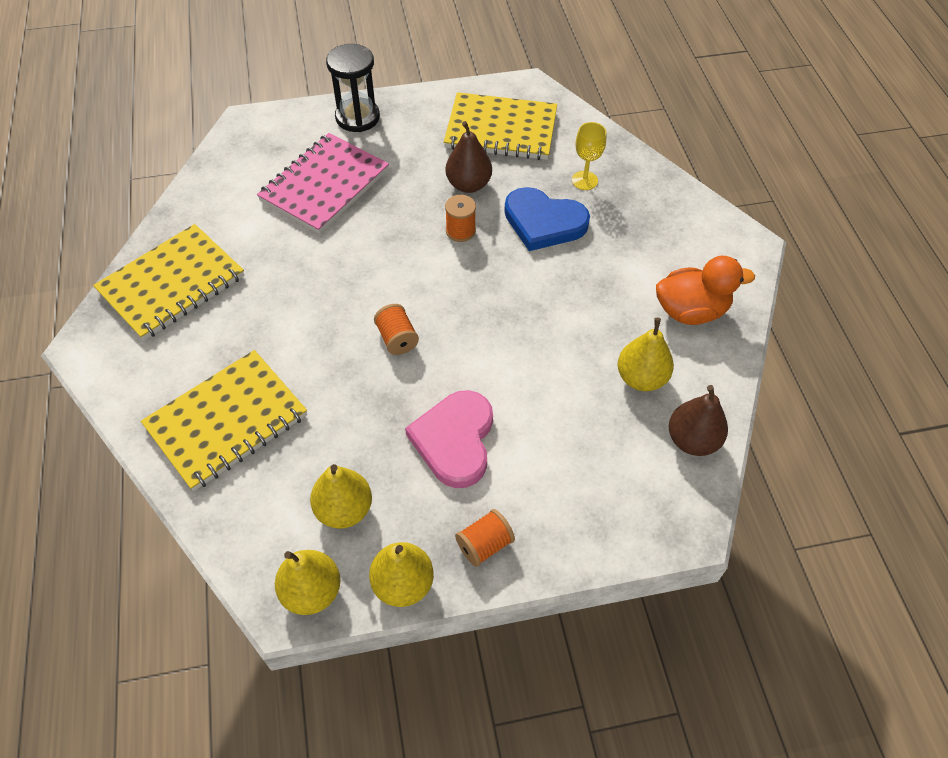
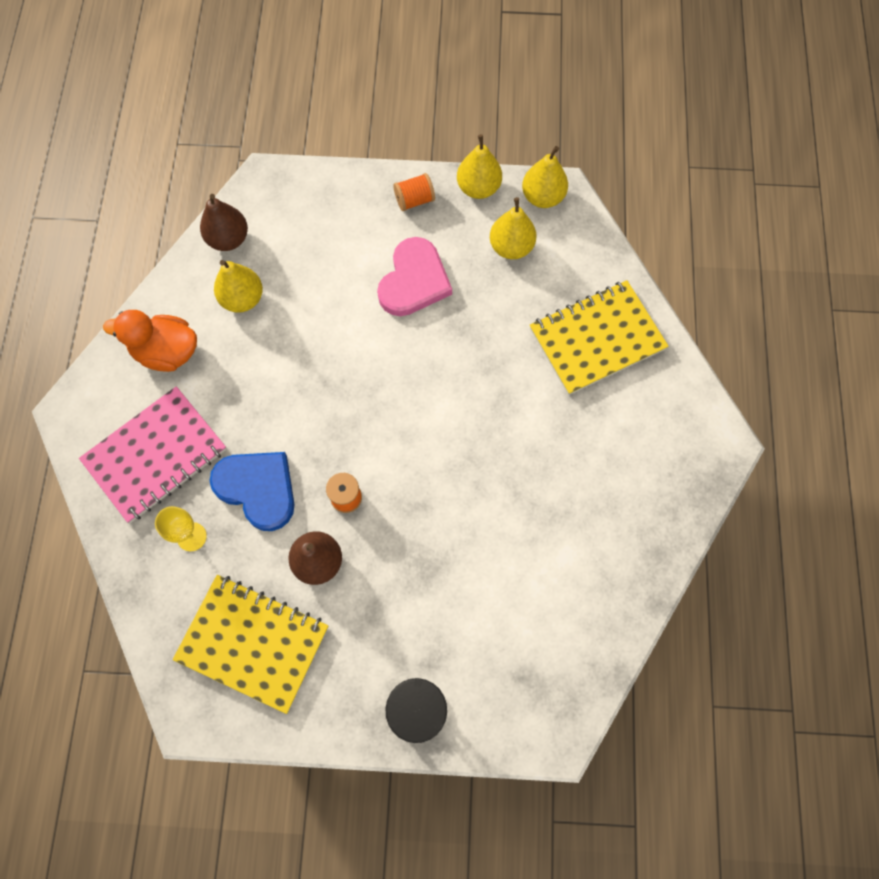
camera: 165 degrees left, 15 degrees up
(172, 284) = (645, 498): yellow notebook -> none
(324, 185) = (476, 600): pink notebook -> pink notebook (156, 455)
(397, 339) = (439, 385): orange spool -> none

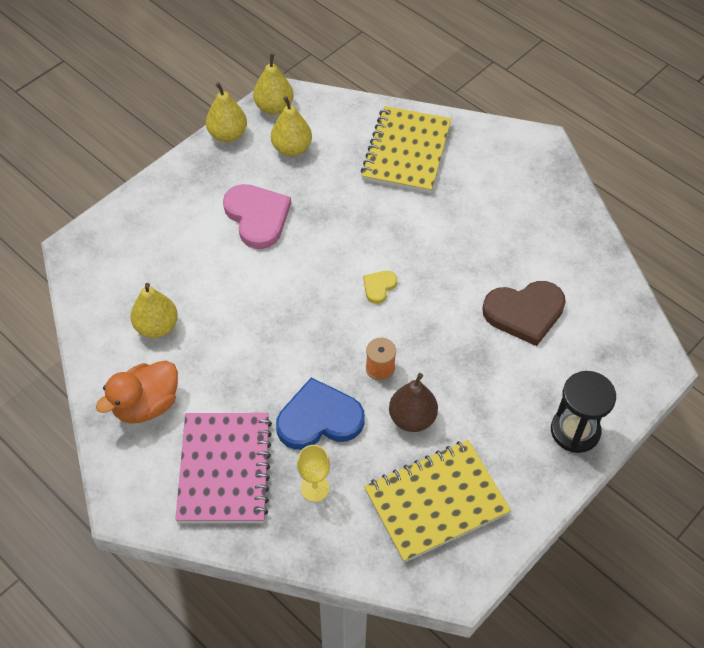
camera: 50 degrees left, 15 degrees down
(228, 239) = (97, 303): brown pear -> none
(414, 200) = (196, 174): orange spool -> none
(428, 432) = (379, 287): none -> yellow heart
(508, 574) = (524, 313): none -> brown heart

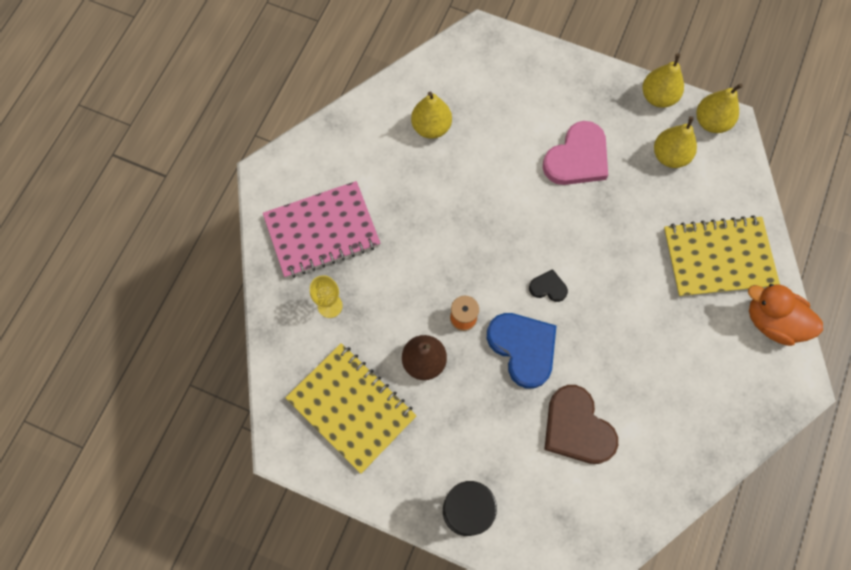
camera: 70 degrees right, 15 degrees up
(146, 405) = (357, 151): orange duck -> orange duck (772, 321)
(319, 419) = (394, 286): blue heart -> blue heart (523, 348)
(379, 287) = (548, 287): yellow heart -> black heart

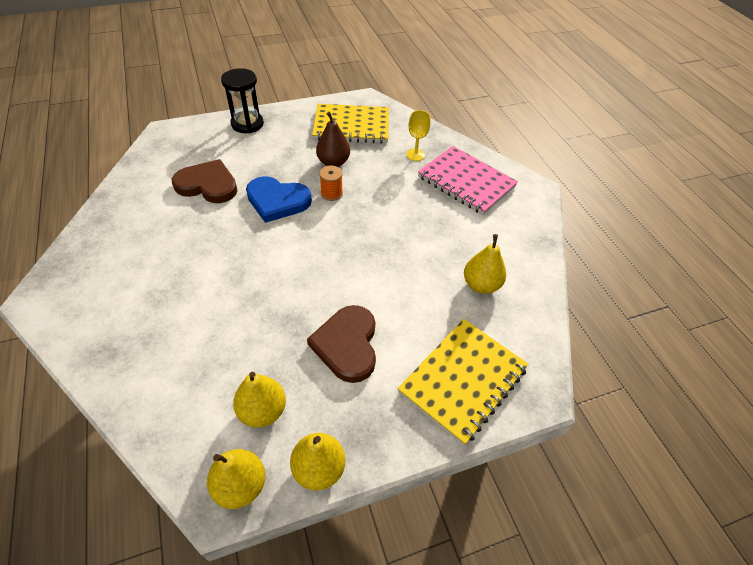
camera: 135 degrees right, 20 degrees down
(322, 231) = (466, 182): pink notebook -> pink notebook turned 75 degrees counterclockwise
(548, 287) = (290, 241): black heart -> none
(577, 158) = (347, 345): pink heart -> brown heart
(718, 258) = (158, 349): yellow notebook -> yellow notebook (463, 380)
(772, 321) = (80, 330): orange duck -> none

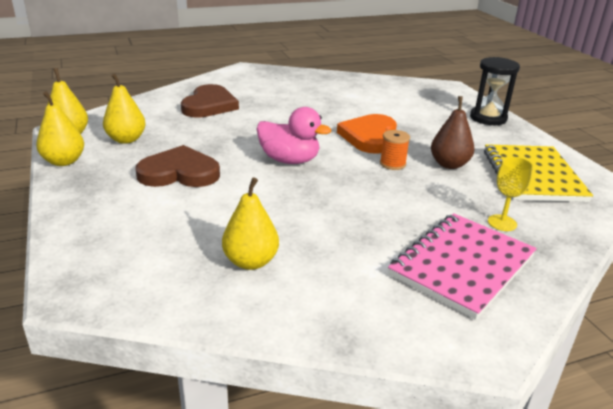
camera: 90 degrees right, 20 degrees down
(208, 185) = (381, 107): brown heart -> brown heart (209, 105)
(277, 201) = (369, 137): blue heart -> orange heart
(323, 259) = (289, 160): none -> pink duck
(463, 380) = (114, 236): yellow notebook -> none

